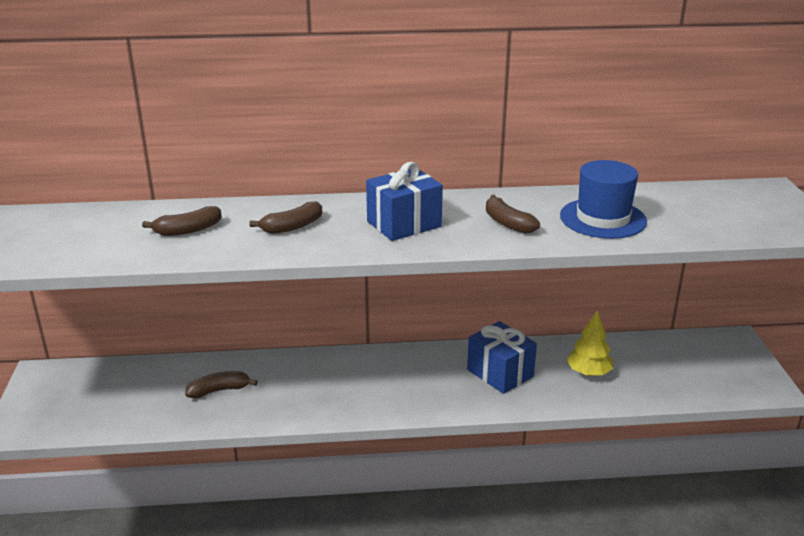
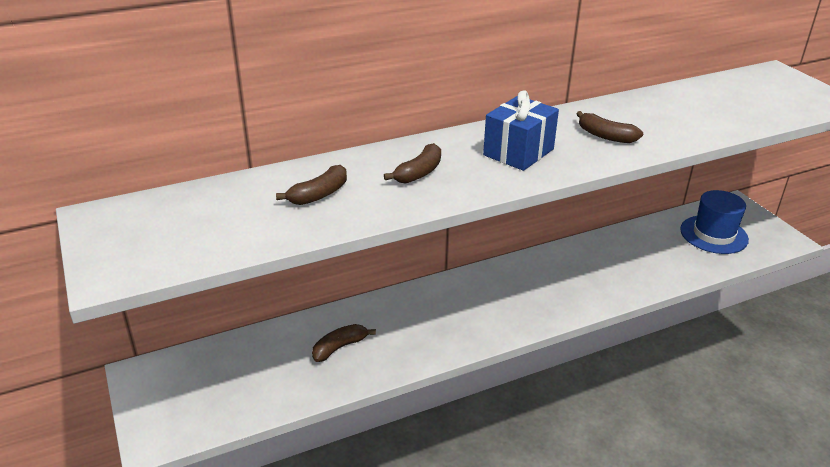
camera: 20 degrees left, 5 degrees up
(500, 373) = (578, 273): blue gift -> none
(588, 372) = (647, 256): yellow tree -> none
(603, 218) = (677, 118): blue hat -> blue hat (713, 234)

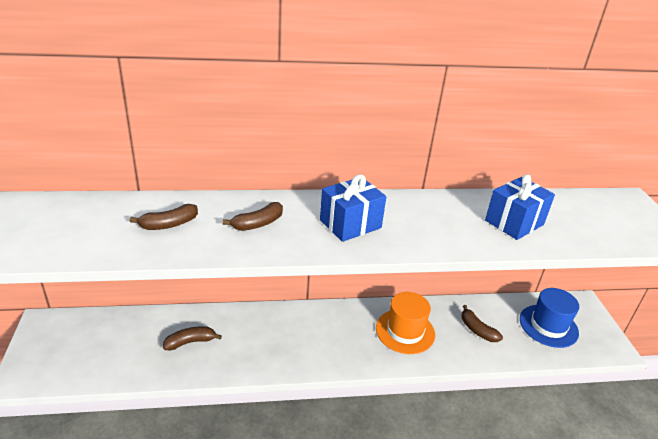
camera: 15 degrees right, 0 degrees up
(572, 276) = (405, 331): none -> orange hat
(605, 136) = (434, 226): brown banana -> brown banana (477, 330)
(681, 116) = (514, 222): none -> blue gift

